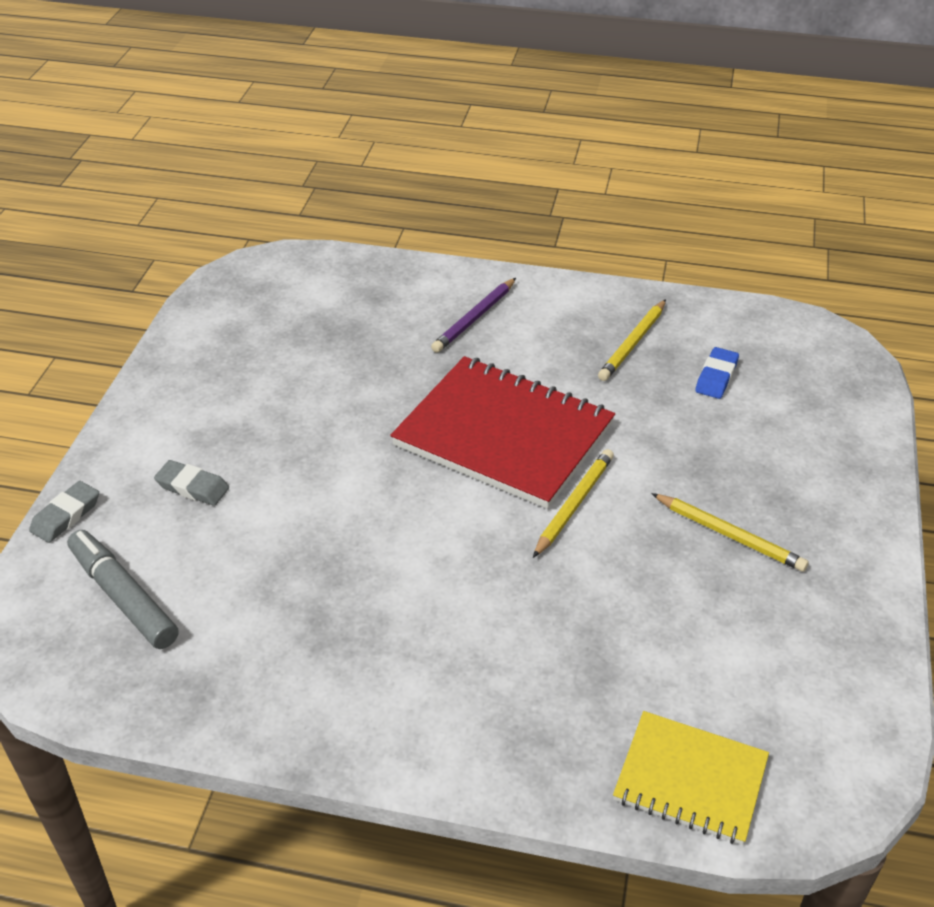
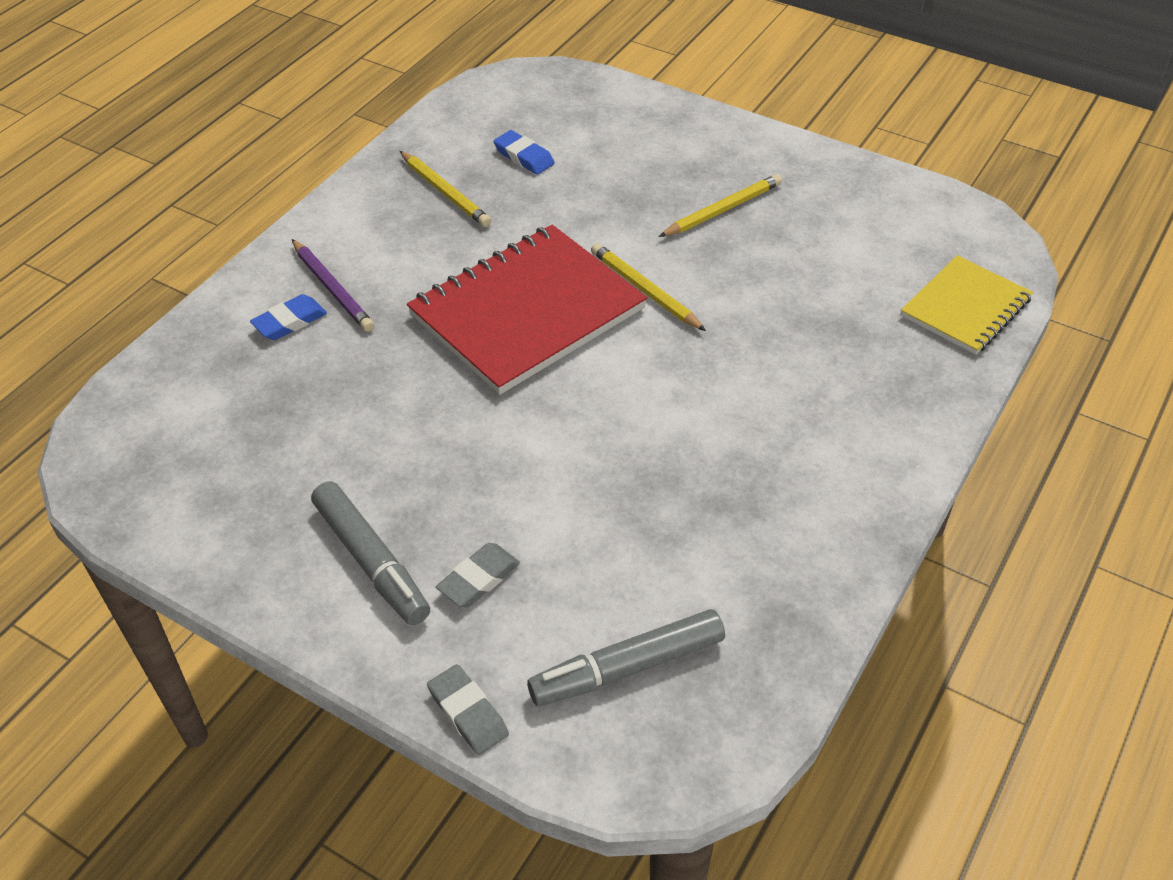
camera: 70 degrees left, 5 degrees up
(195, 425) = (372, 561): none -> grey marker
(426, 308) = (290, 321): none -> blue eraser

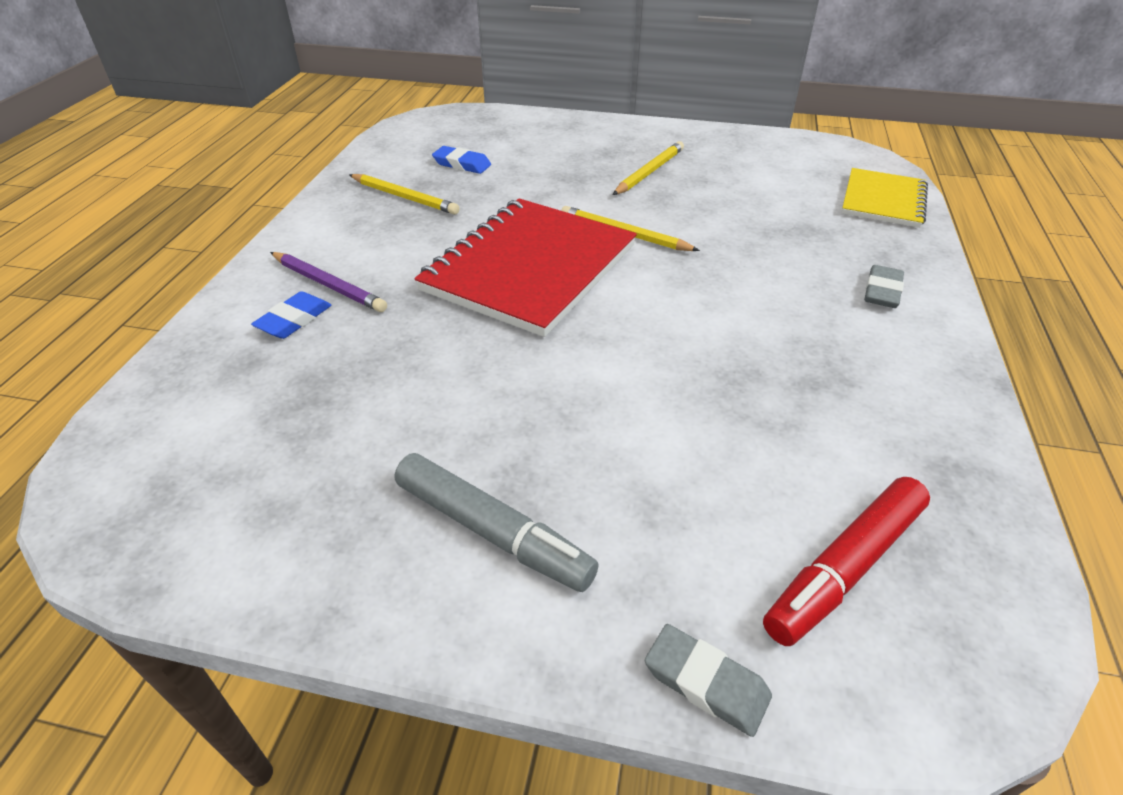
camera: 20 degrees left, 5 degrees down
(478, 579) = (624, 517): grey eraser -> grey eraser (882, 291)
(627, 667) = (844, 568): grey marker -> red marker

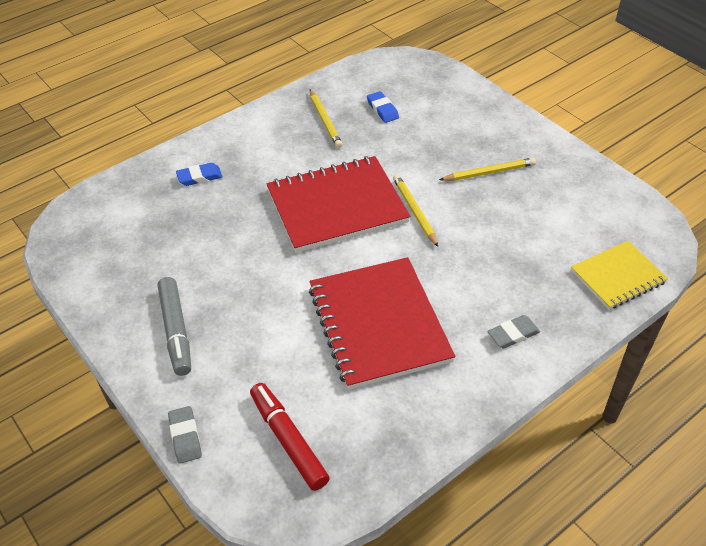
camera: 40 degrees right, 5 degrees up
(328, 285) = (232, 163): purple pencil -> none
(746, 358) = (378, 324): none -> red notebook
(844, 568) = (288, 440): red marker -> red marker turned 60 degrees clockwise

